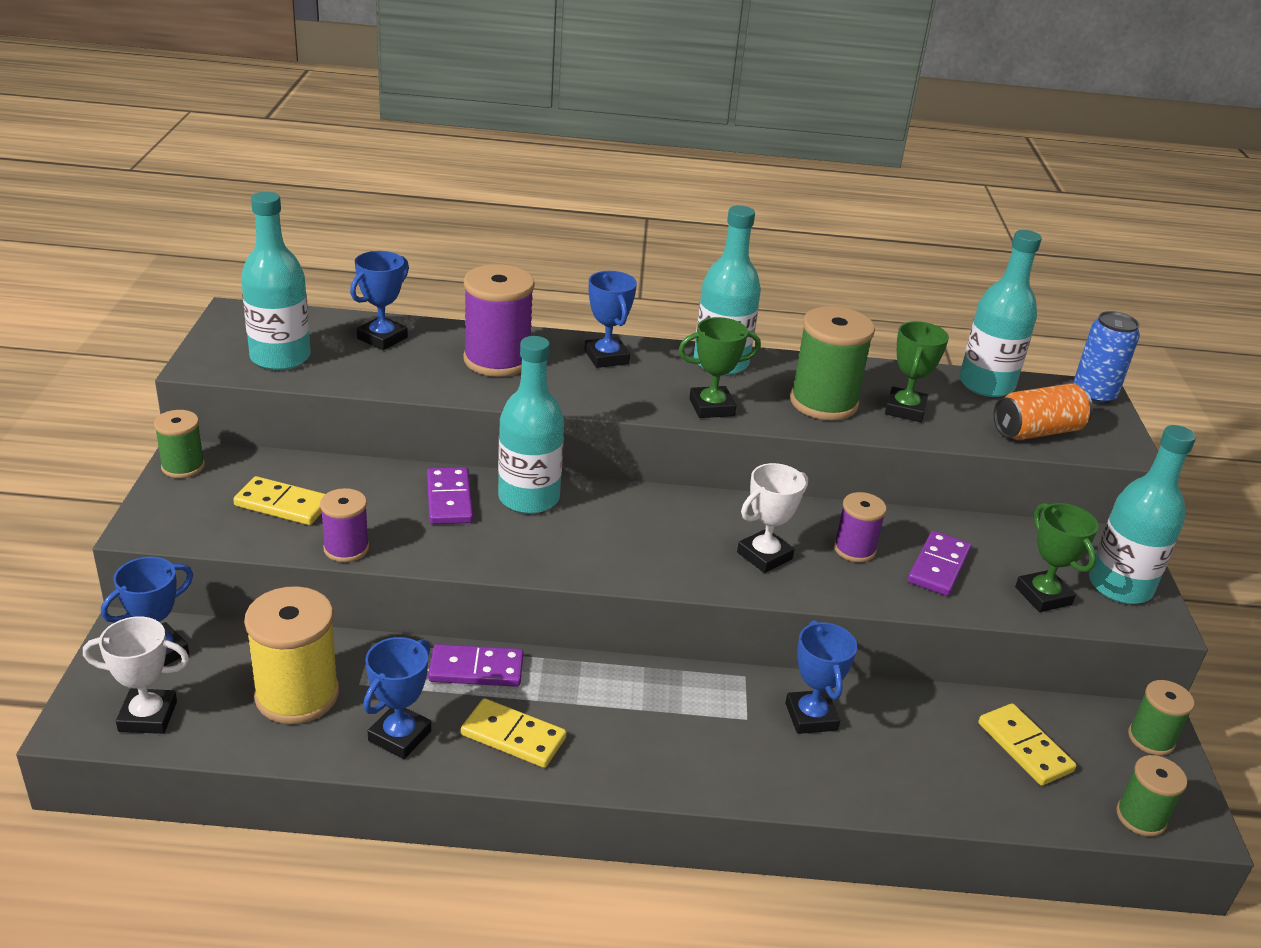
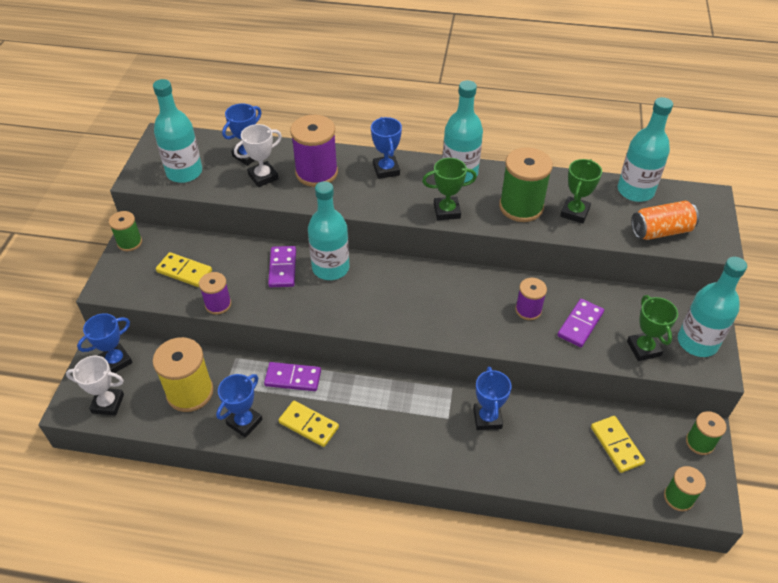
camera: 10 degrees right, 15 degrees up
(764, 556) = (470, 314): white trophy -> white trophy (263, 177)
(1093, 395) = (708, 199): blue can -> none

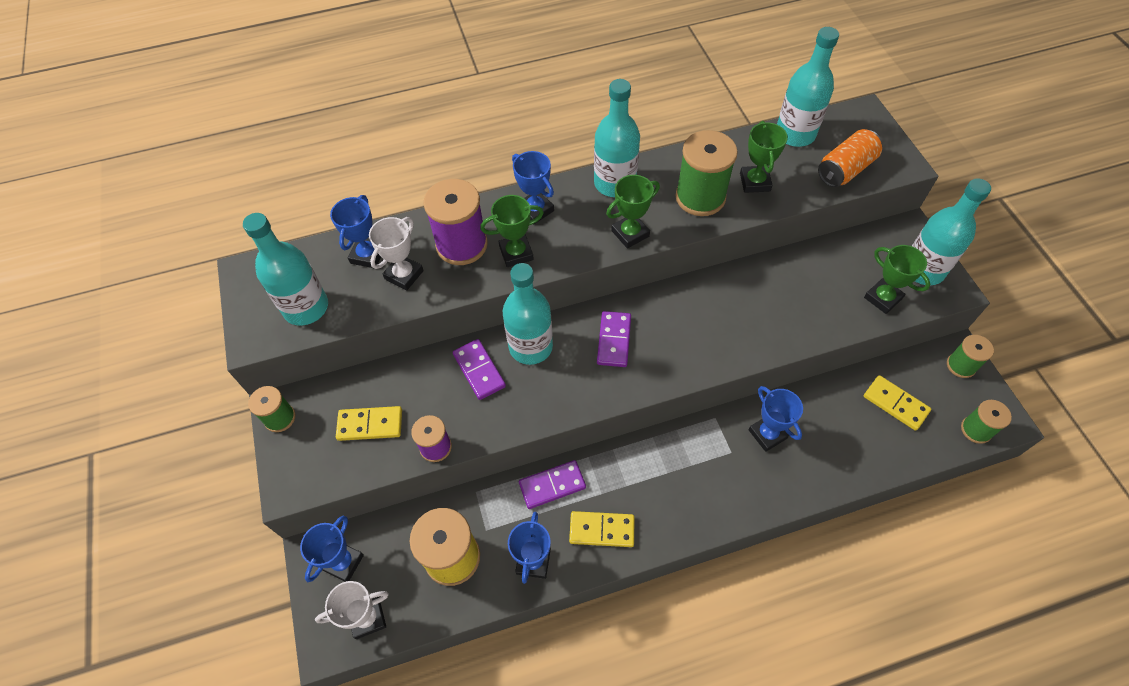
camera: 25 degrees left, 10 degrees up
(351, 192) = (516, 253): none -> green trophy
(528, 310) = (756, 305): purple spool -> none
(580, 324) = (812, 298): purple domino -> purple domino (614, 340)

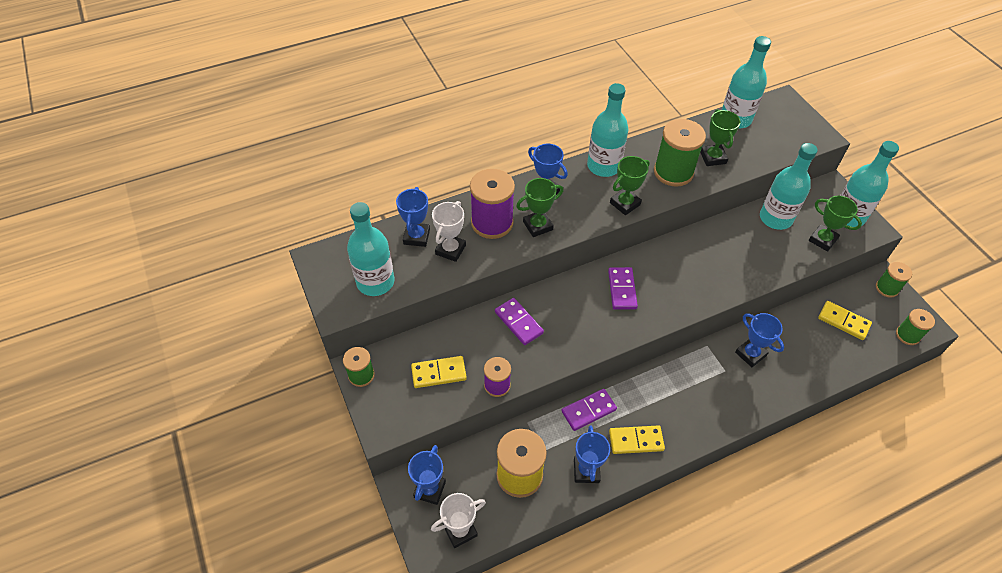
camera: 10 degrees left, 5 degrees down
(530, 347) = (556, 300): turquoise bottle -> turquoise bottle (775, 218)
(845, 170) = (779, 143): orange can -> none

